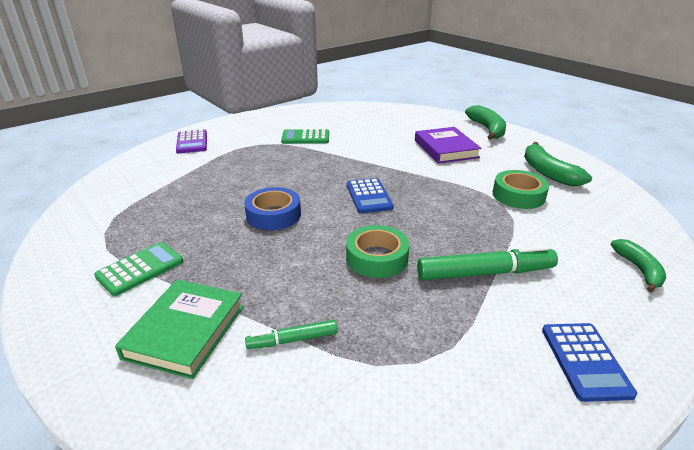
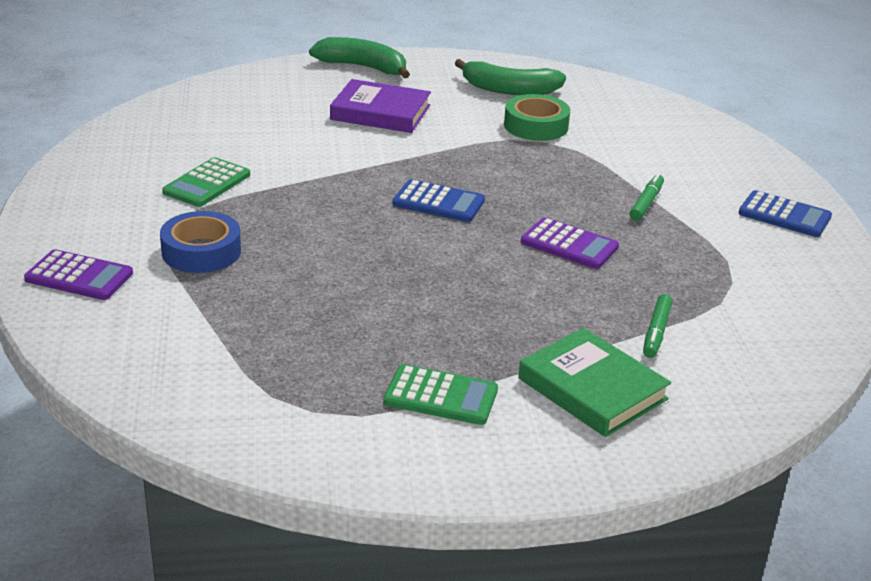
camera: 60 degrees left, 0 degrees up
(140, 269) = (441, 396): green calculator -> green calculator turned 120 degrees clockwise
(273, 215) = (411, 275): blue tape -> blue tape (201, 251)
(377, 258) = (569, 245): green tape -> purple calculator
(485, 273) = (646, 203): green marker -> green marker, size x0.55
(639, 269) = (704, 138): green banana -> none

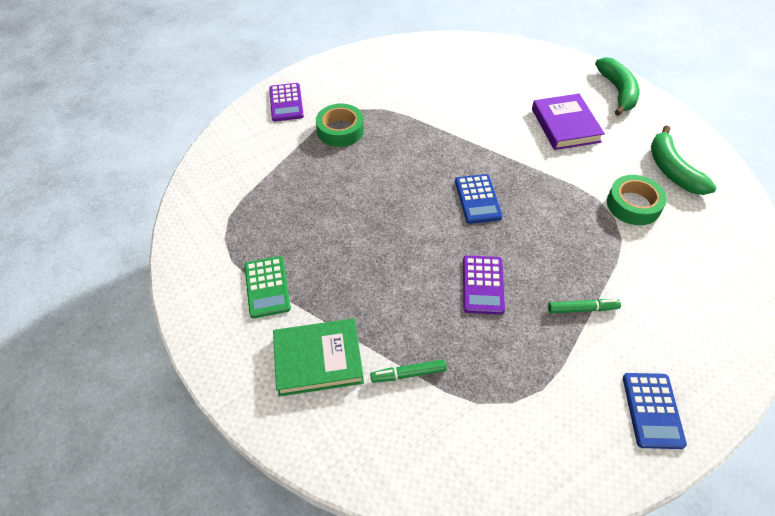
camera: 65 degrees right, 20 degrees up
(201, 251) = (340, 130): blue tape -> green tape
(207, 183) = (409, 99): green calculator -> none
(592, 389) = (318, 359): green book -> green book turned 60 degrees clockwise

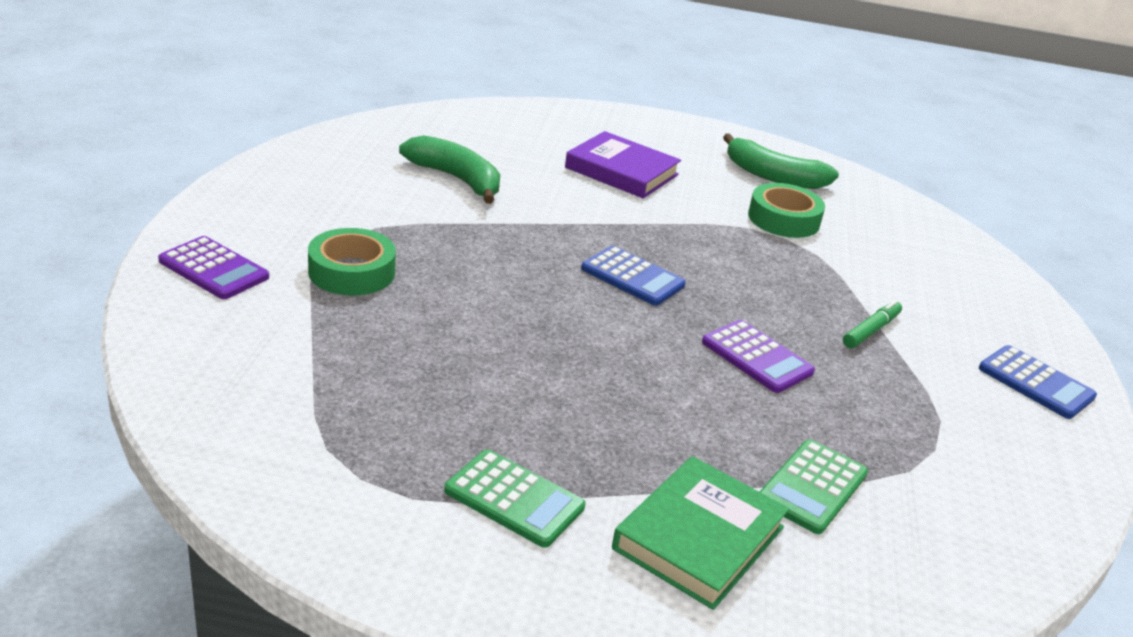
camera: 50 degrees left, 20 degrees down
(408, 374) = (812, 487): green marker -> green calculator
(617, 91) = (628, 123): green banana -> green banana (456, 179)

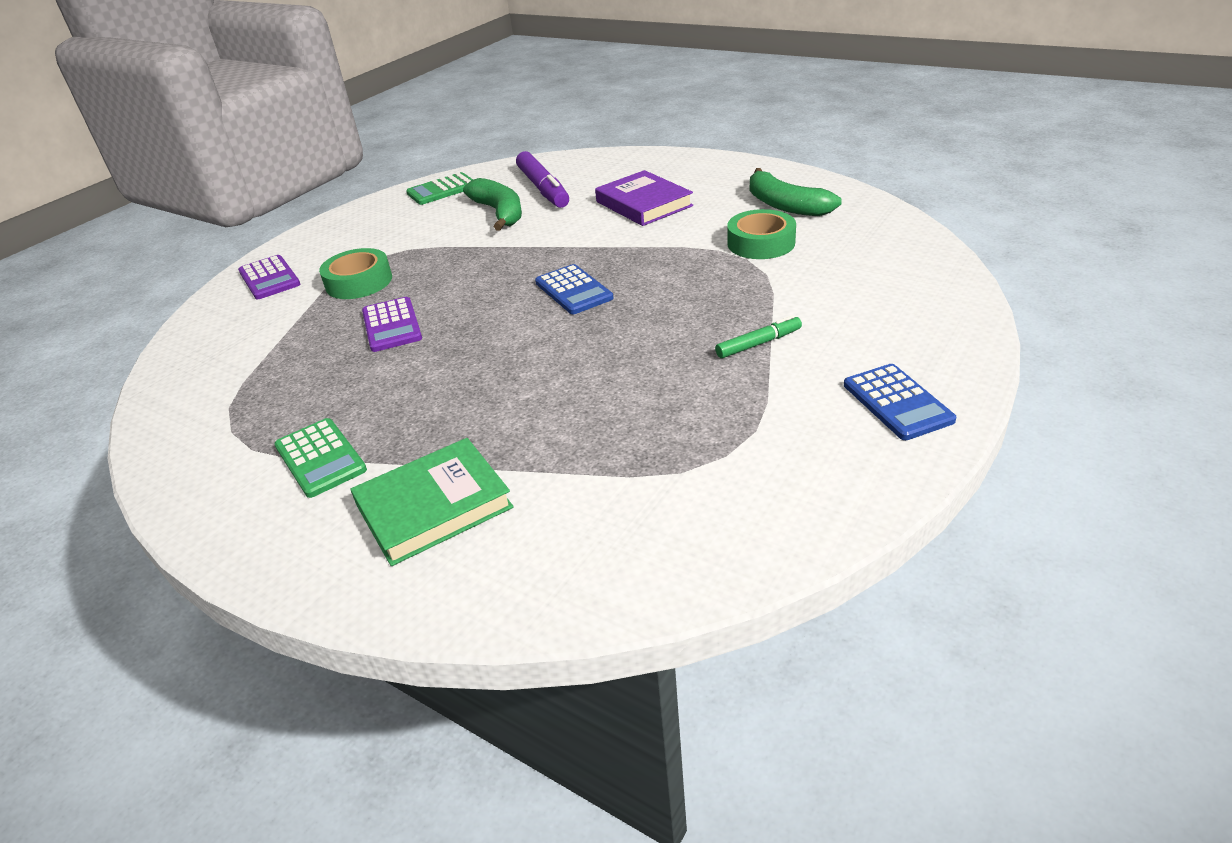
camera: 30 degrees right, 5 degrees up
(484, 148) = (543, 188): none -> purple marker
(756, 357) = (623, 361): purple calculator -> purple calculator (391, 325)
(812, 487) = (572, 476): green calculator -> green calculator (442, 190)

